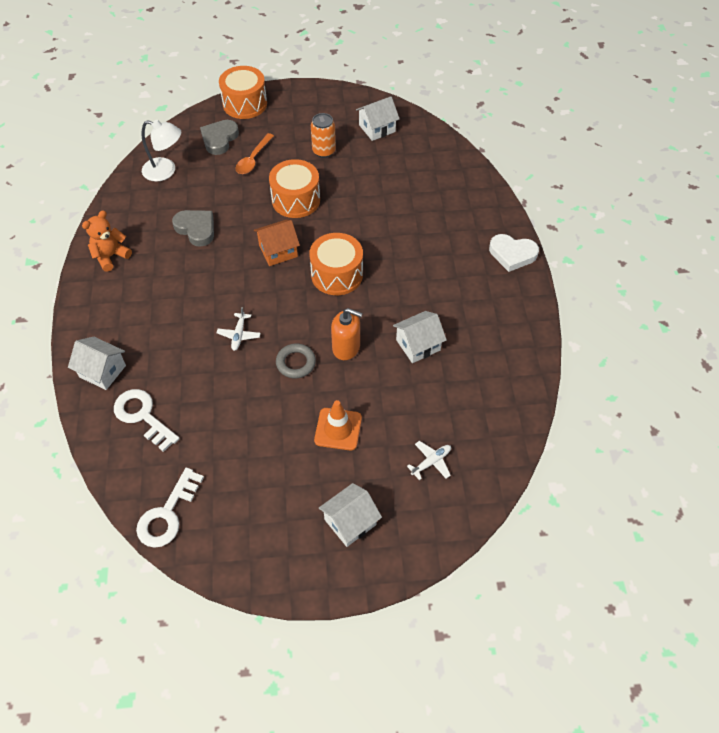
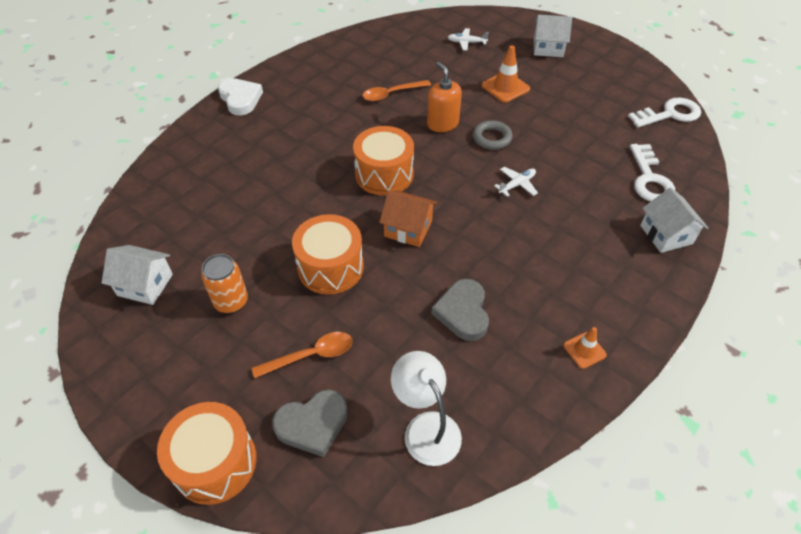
camera: 135 degrees left, 5 degrees down
(111, 256) = (584, 350): orange teddy bear -> orange traffic cone
(418, 345) = (391, 94): white house -> orange spoon

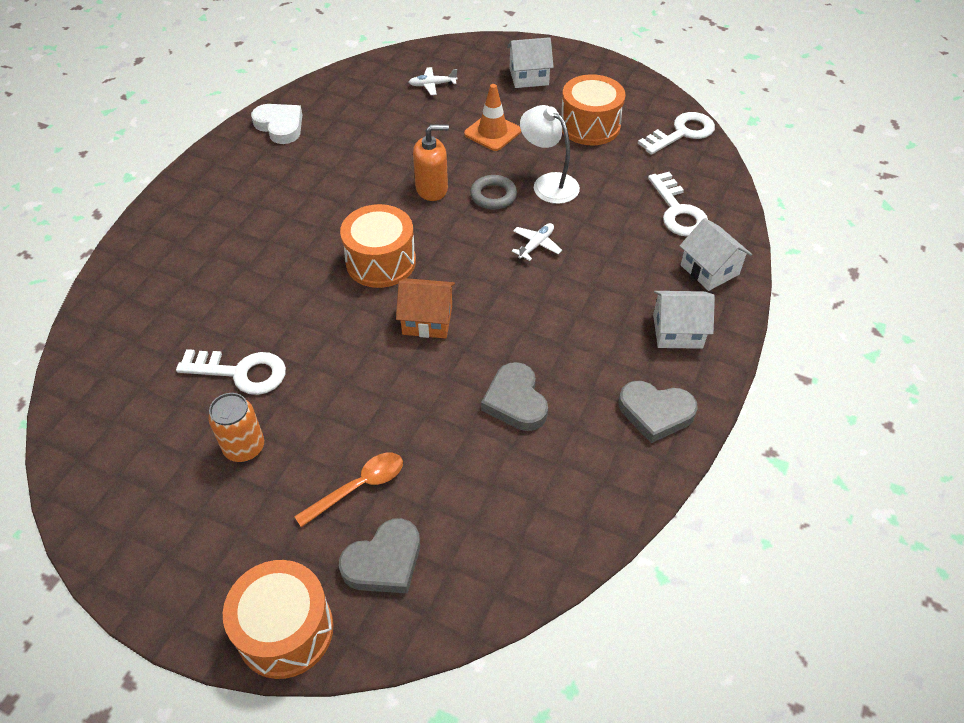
camera: 15 degrees left, 0 degrees up
(145, 285) = (131, 451): white house -> white house (677, 331)
(240, 99) = (174, 201): white heart -> white heart (280, 126)
(248, 241) = (241, 372): none -> white key
(330, 267) = (350, 383): orange drum -> orange drum (590, 126)
(391, 94) = (360, 163): orange spoon -> none
(426, 427) = (510, 534): white lamp -> white lamp (548, 183)
(442, 124) = (432, 189): orange soap dispenser -> orange soap dispenser turned 120 degrees clockwise
(584, 350) = (655, 413): orange traffic cone -> grey heart

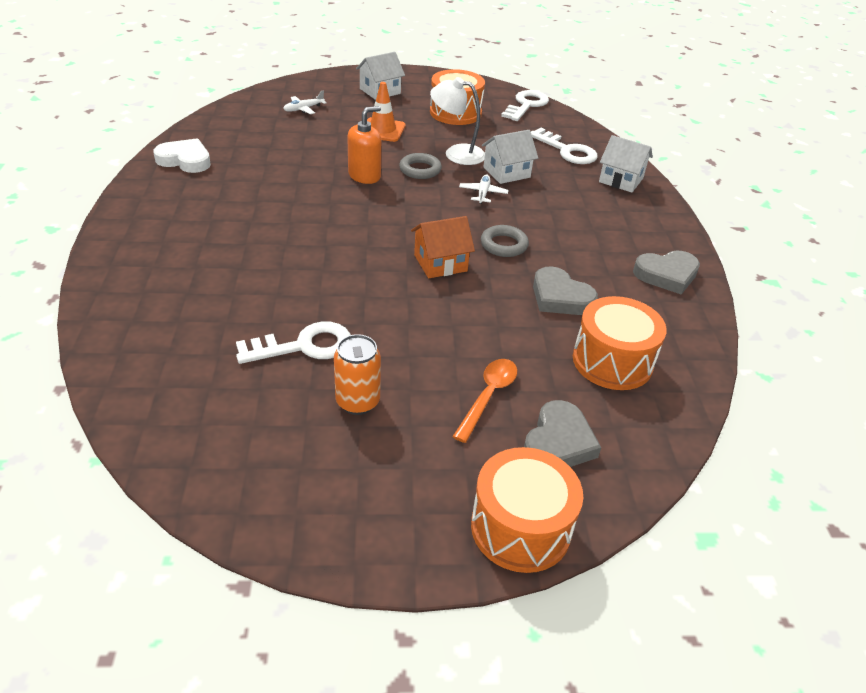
camera: 30 degrees left, 10 degrees down
(381, 262) = (364, 234): orange drum -> orange drum (612, 361)
(507, 318) = (504, 245): none -> grey ring
(677, 331) = (634, 221): white house -> white house (506, 172)

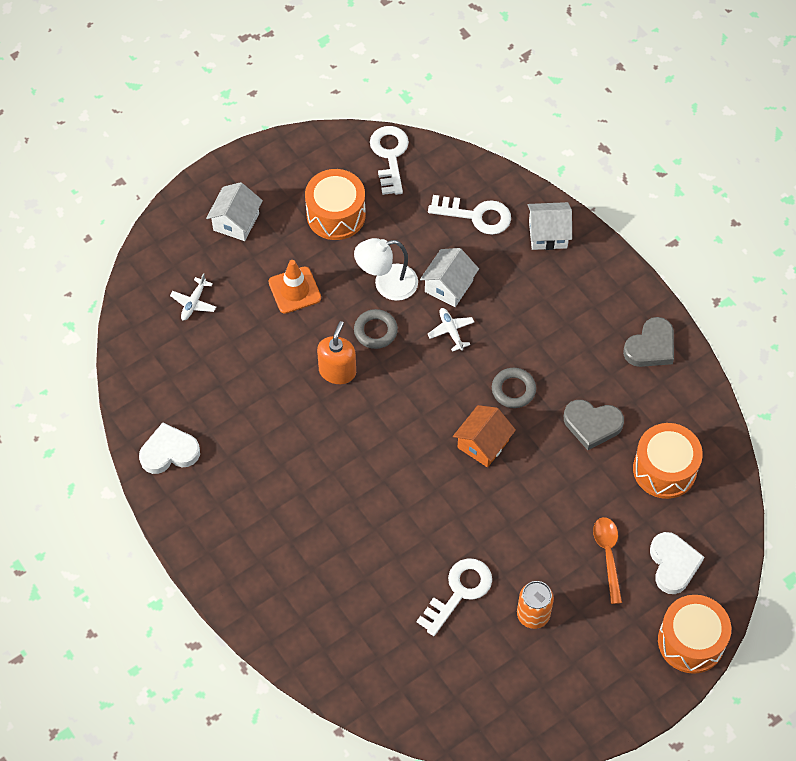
camera: 30 degrees left, 20 degrees up
(558, 442) = (673, 564): grey heart -> white heart

